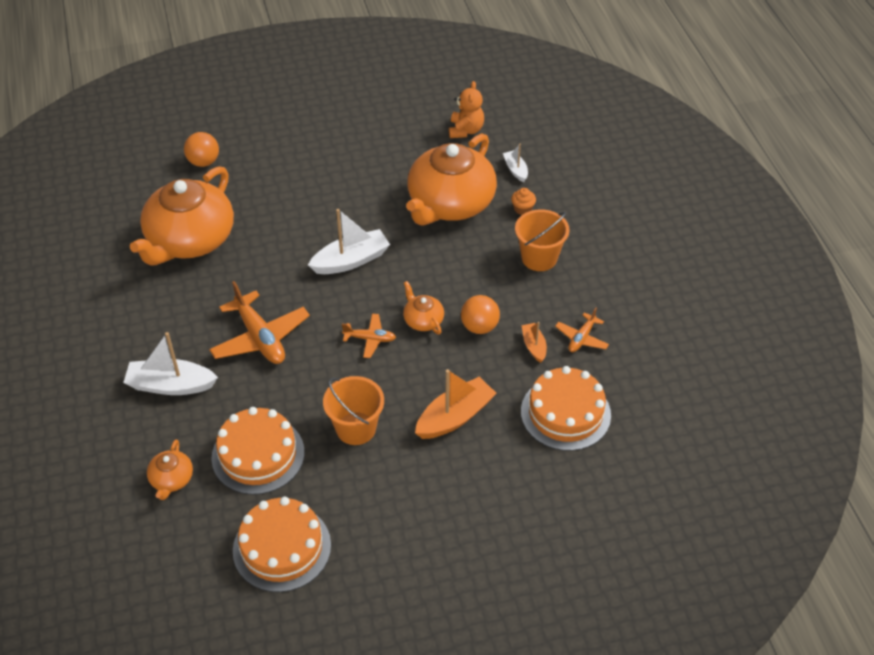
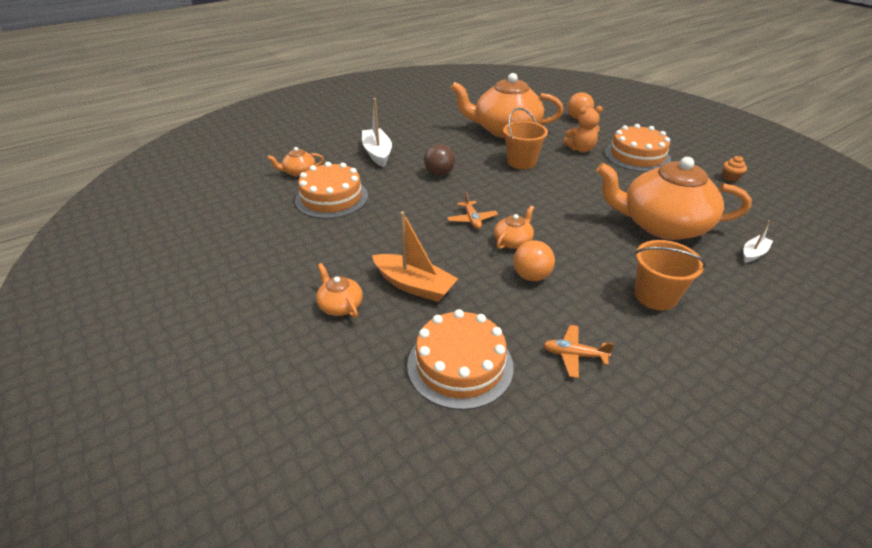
camera: 70 degrees right, 10 degrees down
(260, 338) = (439, 174): orange plane -> brown ball
(282, 547) = (249, 228): orange cake -> orange cake (637, 156)
(351, 260) = (546, 192): white boat -> none
(356, 428) = (375, 234): orange bucket -> orange bucket (521, 162)
(459, 481) = (340, 305): none -> orange teapot
(465, 130) = (761, 213): orange teddy bear -> orange teddy bear (580, 149)
(522, 209) = (708, 270): orange cupcake -> orange cupcake (730, 178)
(534, 346) = (534, 319): orange boat -> none

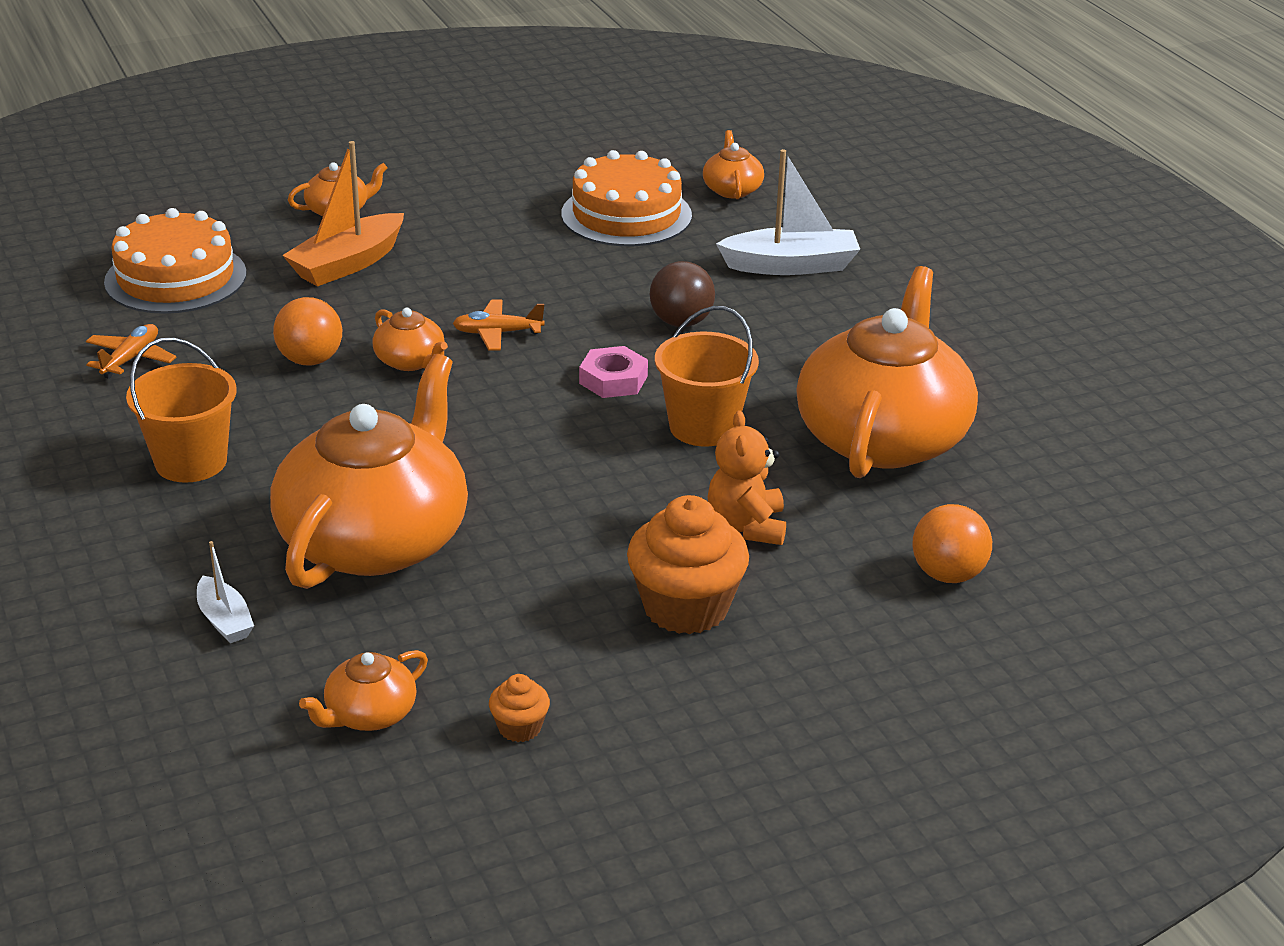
camera: 100 degrees right, 5 degrees down
(497, 184) = (613, 380): none -> pink nut
(637, 156) = (686, 607): orange cake -> orange cupcake
(760, 207) = (369, 714): none -> orange teapot

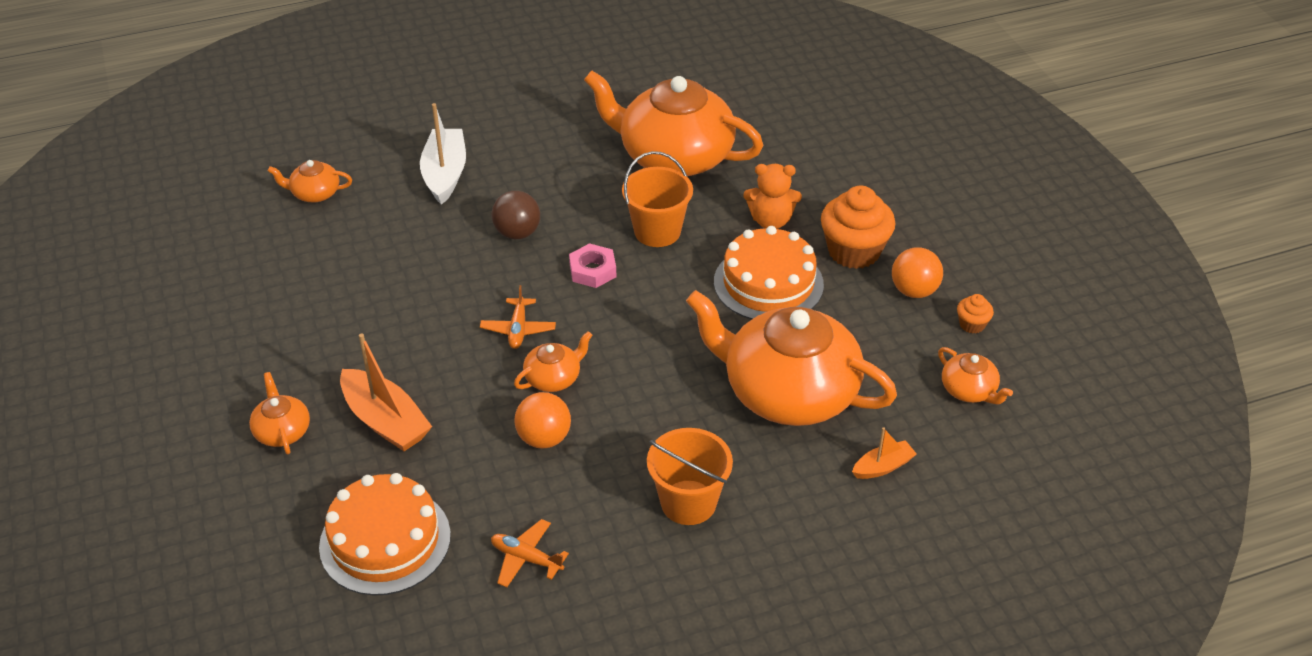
camera: 85 degrees left, 10 degrees up
(224, 620) = (883, 467): white boat -> orange boat
(626, 215) = (341, 252): orange cake -> orange cake (768, 283)
(948, 574) = (816, 148): orange ball -> orange ball (914, 291)

